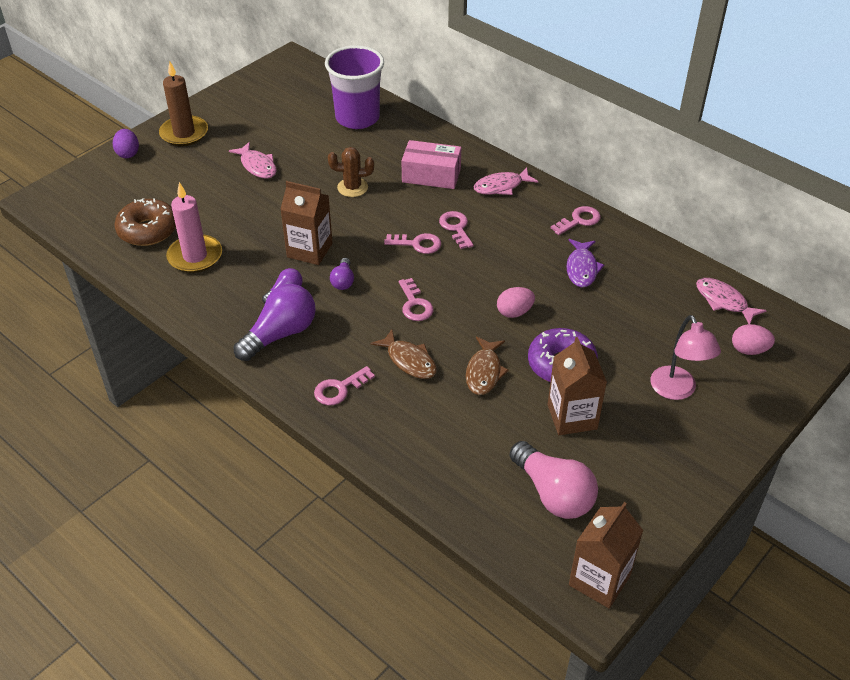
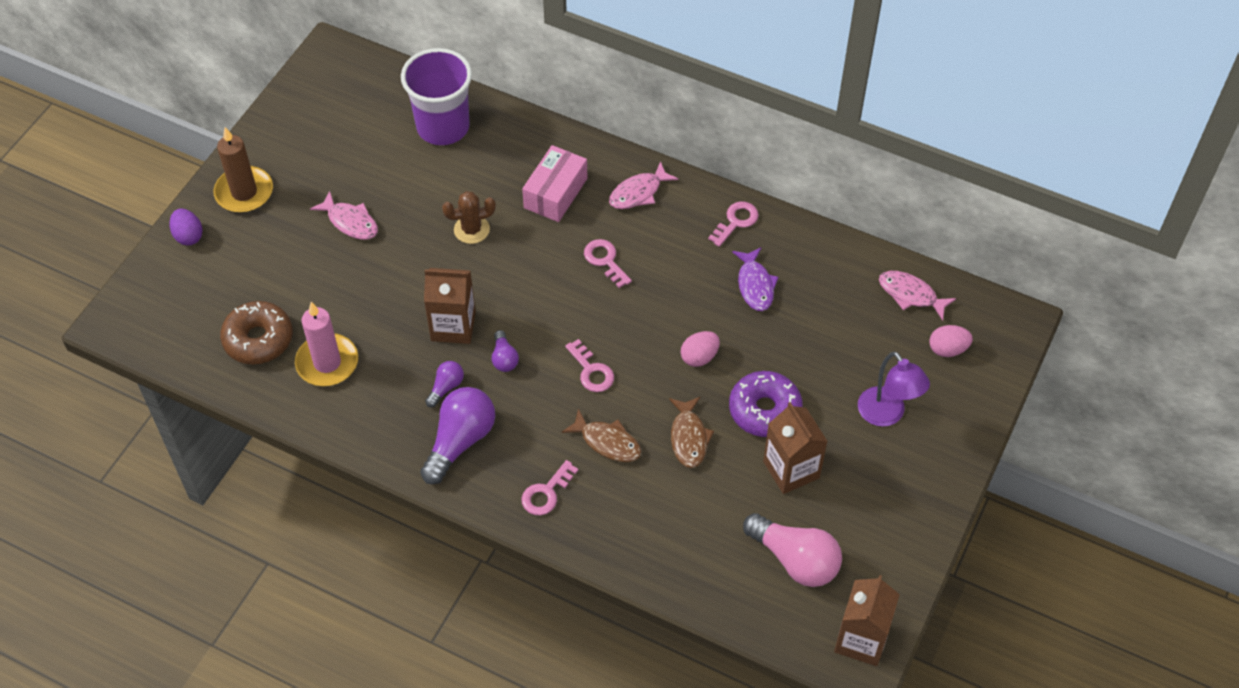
camera: 15 degrees left, 10 degrees up
(417, 244) = (570, 291): pink key -> none
(431, 175) = (555, 193): pink box -> pink box turned 60 degrees counterclockwise
(677, 391) = (887, 415): pink lamp -> purple lamp

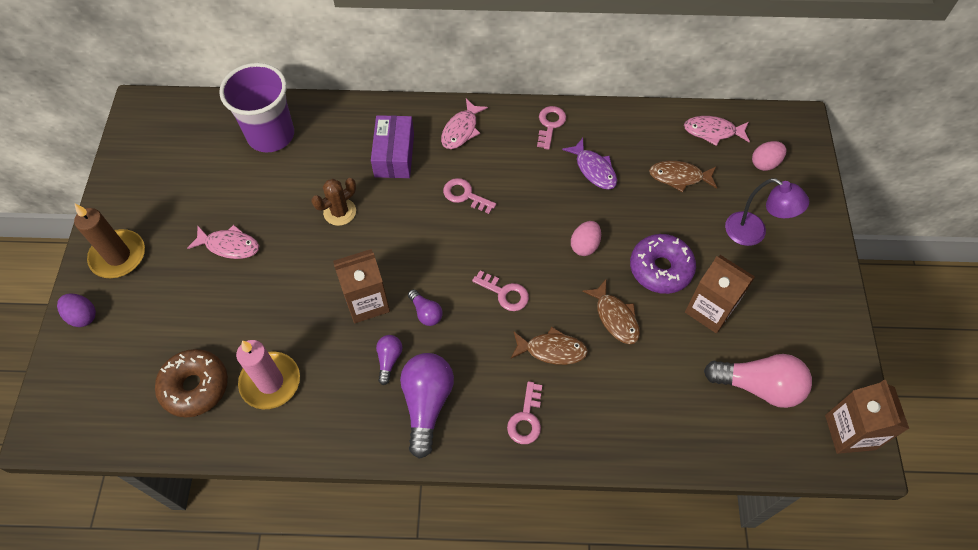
camera: 25 degrees left, 5 degrees up
(555, 193) = (394, 155): pink box -> purple box
(842, 327) = (679, 177): none -> brown fish

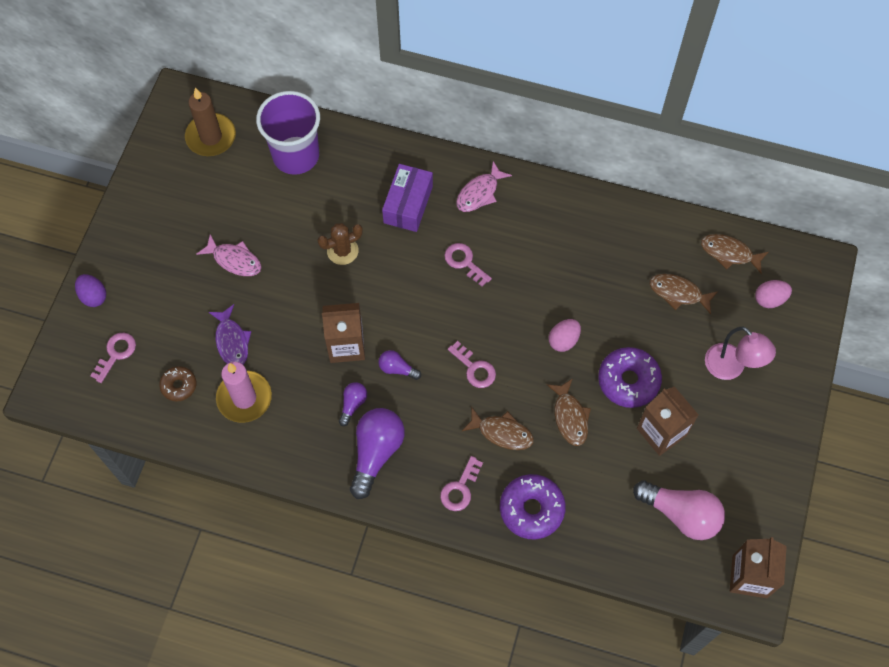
camera: 15 degrees right, 5 degrees up
(118, 256) = (133, 246): brown candle -> brown candle (211, 137)
(195, 386) = (179, 386): brown donut -> brown donut, size x0.58
(426, 312) = (397, 369): purple light bulb -> purple light bulb turned 135 degrees clockwise
(550, 124) = (568, 207): pink key -> pink key (116, 354)
(594, 169) = (597, 265): purple fish -> purple fish (232, 341)
(607, 421) = (531, 509): none -> purple donut
(712, 132) = (729, 253): pink fish -> brown fish
(753, 233) = (731, 368): purple lamp -> pink lamp

